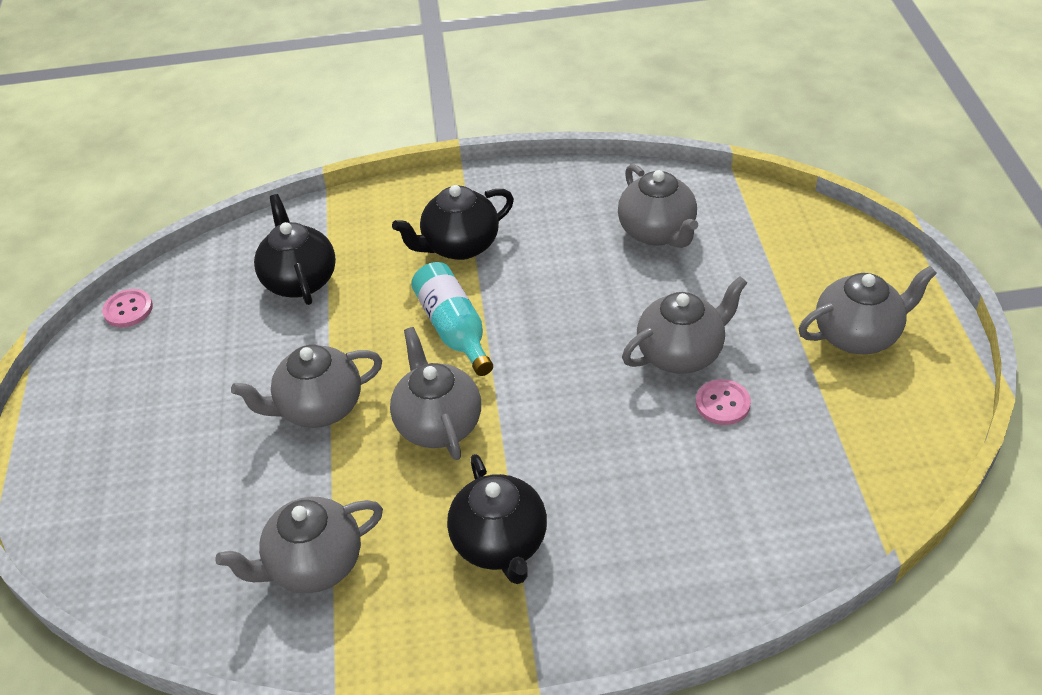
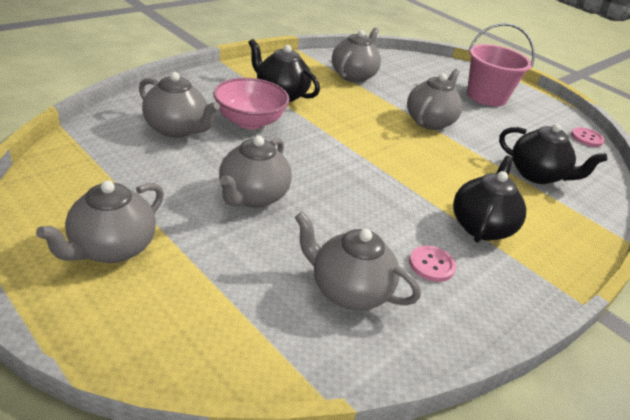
camera: 135 degrees right, 10 degrees down
(141, 436) = (486, 96): none -> pink bucket
(438, 423) = (363, 128): grey teapot -> grey teapot (177, 129)
(454, 329) = (413, 173): turquoise bottle -> none
(600, 487) = (249, 121): none -> pink bowl
(722, 403) = (202, 174): pink button -> pink button (431, 265)

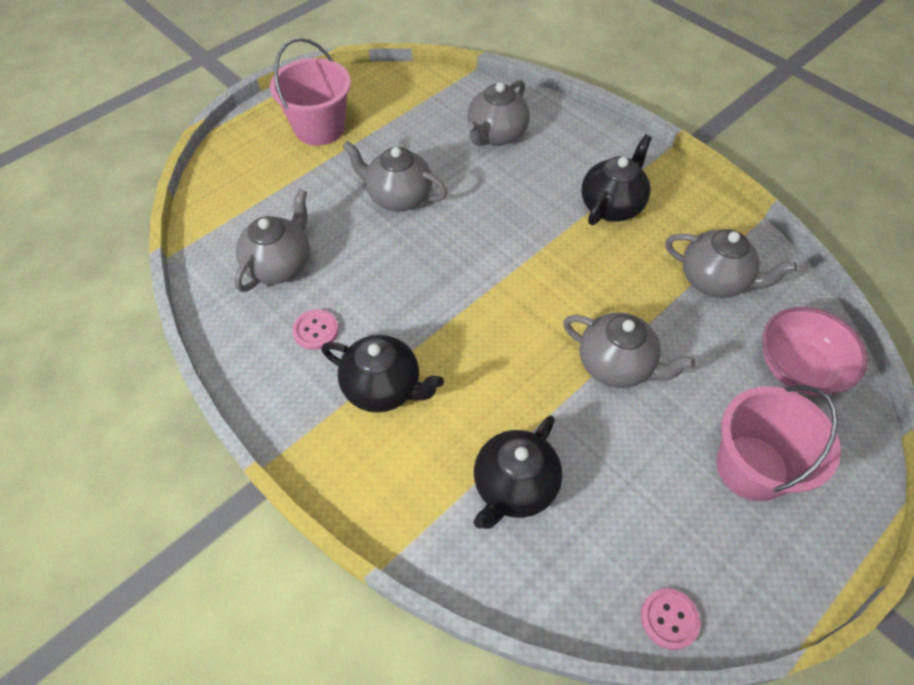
camera: 95 degrees right, 20 degrees up
(111, 248) = (319, 128): grey teapot -> pink bucket
(249, 121) = (534, 184): pink bowl -> pink bowl (798, 368)

